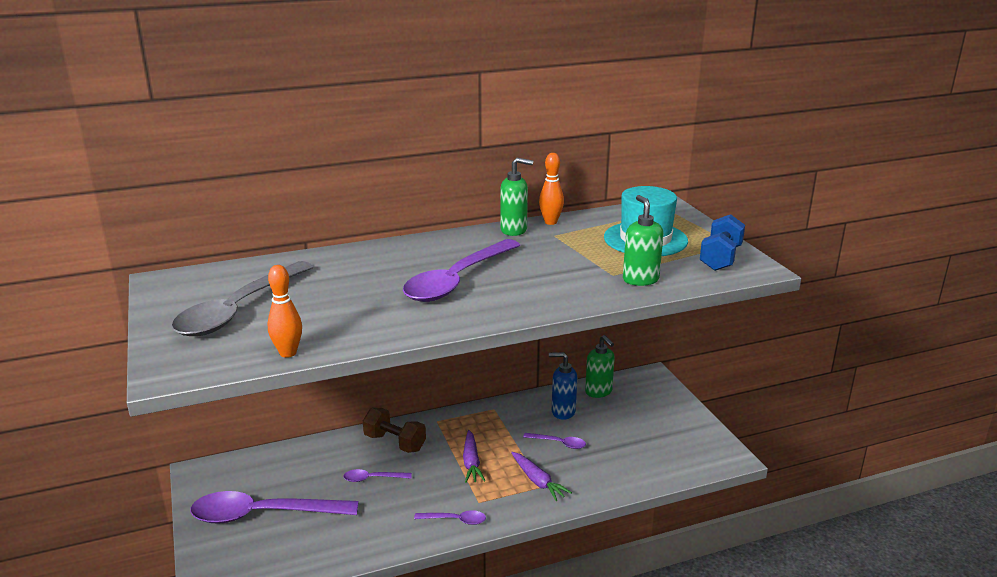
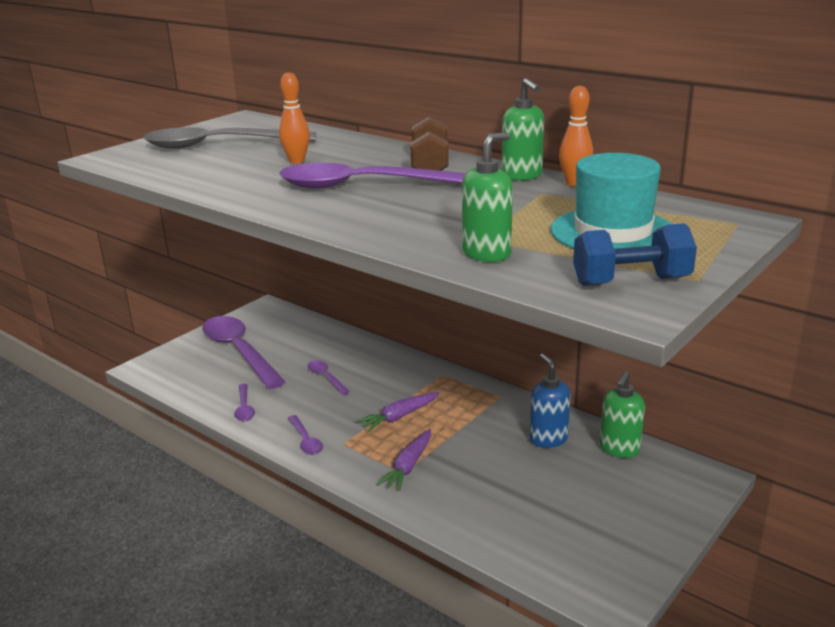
camera: 60 degrees right, 0 degrees up
(288, 353) = (161, 175): orange bowling pin -> orange bowling pin (297, 161)
(395, 442) = (387, 367): brown dumbbell -> brown dumbbell (430, 166)
(559, 443) = (487, 457): purple spoon -> purple spoon (244, 408)

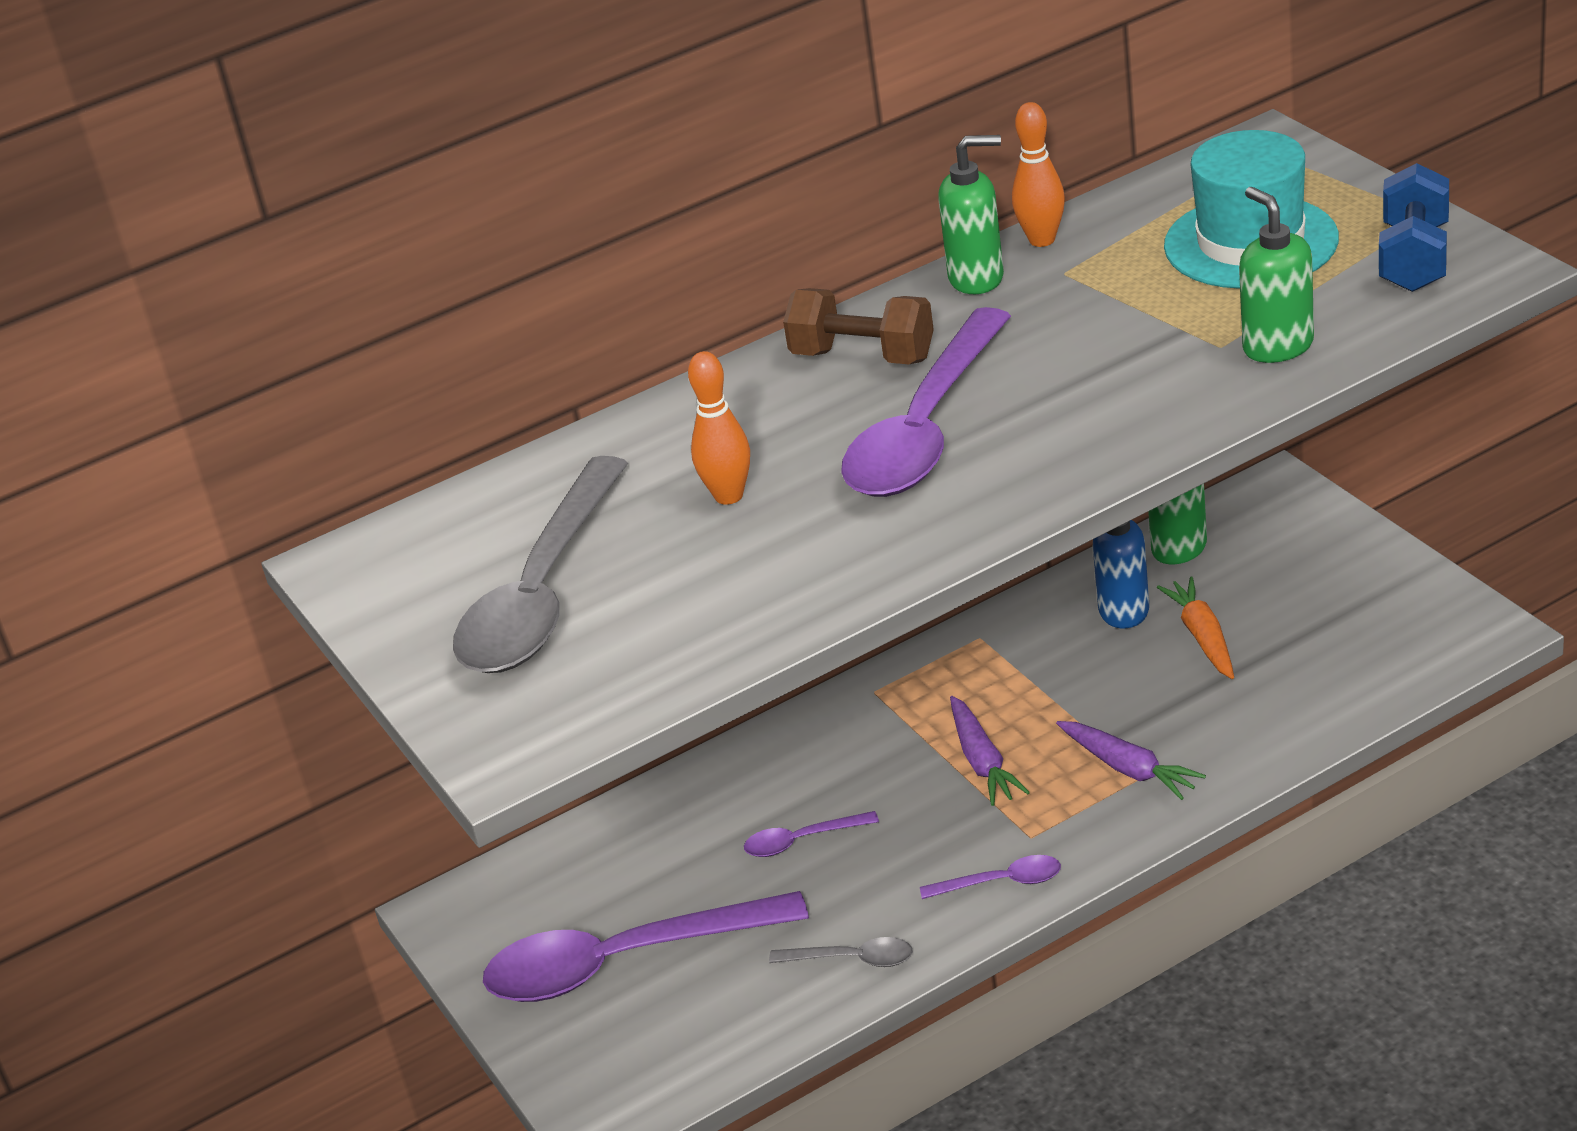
camera: 65 degrees left, 10 degrees up
(244, 408) = (853, 959): purple spoon -> grey spoon
(539, 472) = (1202, 636): none -> orange carrot

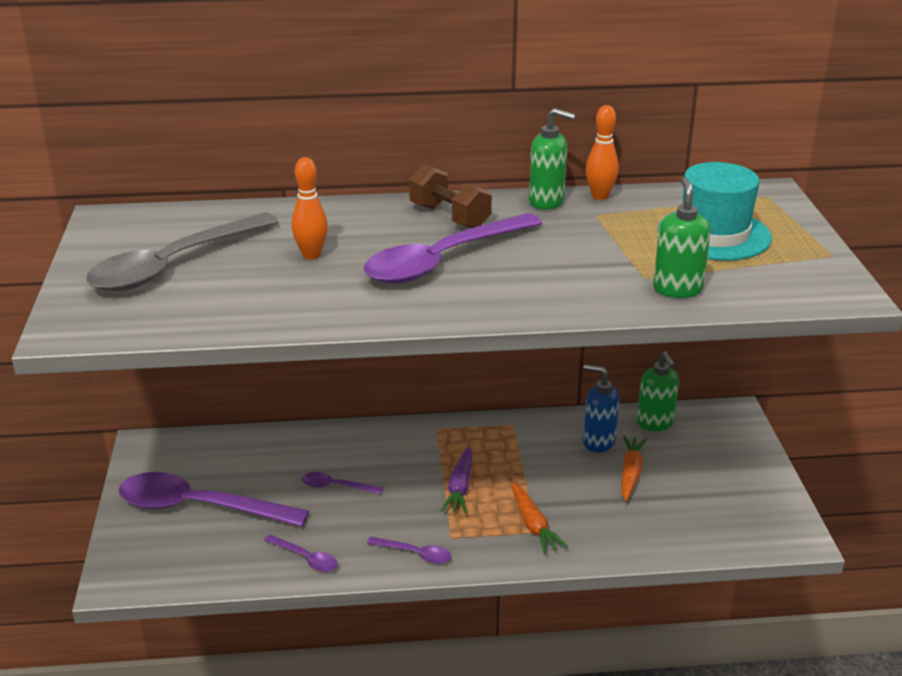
camera: 20 degrees right, 5 degrees down
(853, 959) = (306, 558): grey spoon -> purple spoon
(1129, 768) = (533, 525): purple carrot -> orange carrot
(1414, 258) = (803, 273): blue dumbbell -> none

